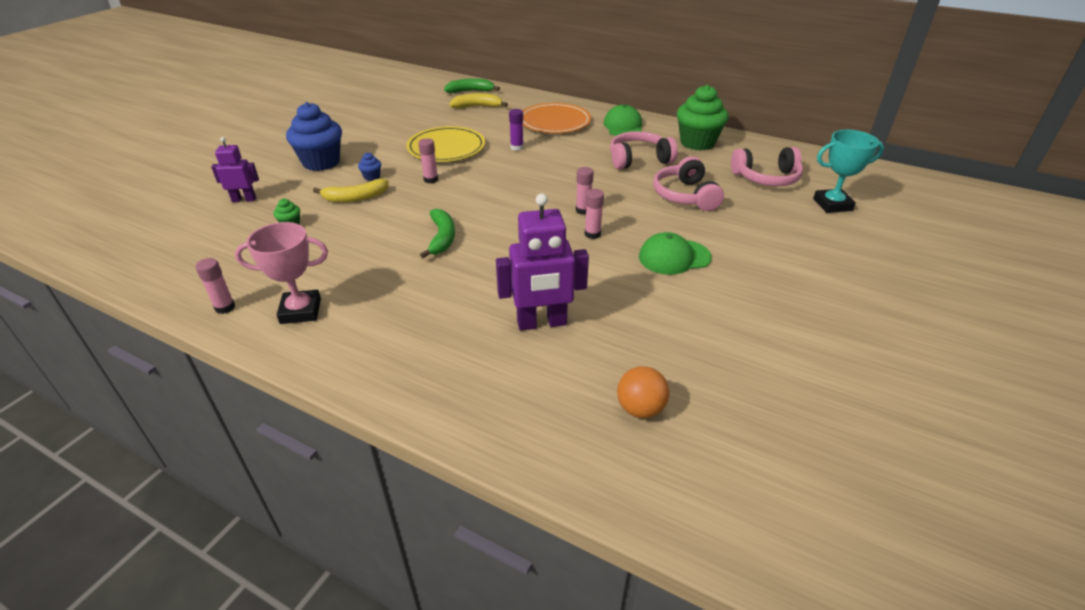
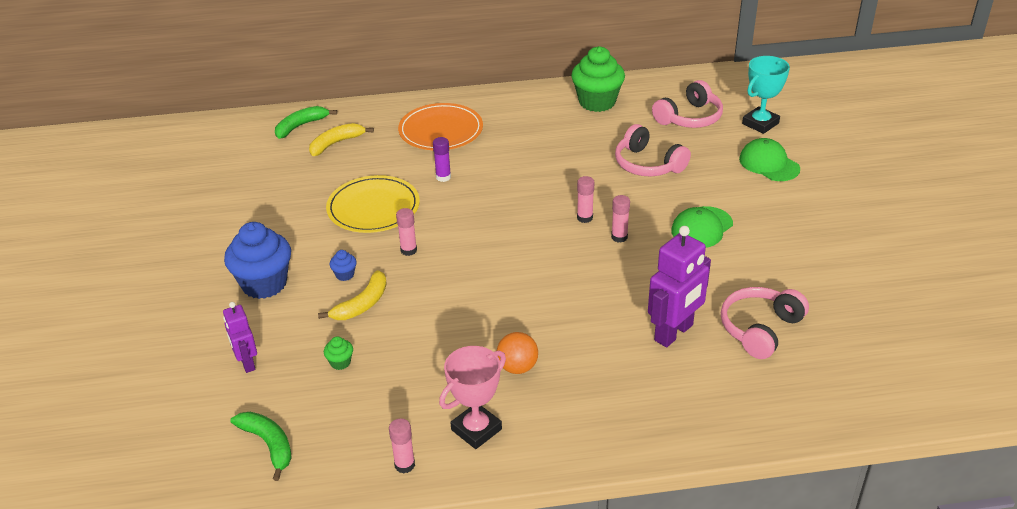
camera: 35 degrees left, 0 degrees up
(244, 199) = (247, 363): purple robot -> purple robot turned 75 degrees counterclockwise
(442, 238) = (502, 303): green banana -> green banana (269, 445)
(623, 126) = (512, 109): green cap -> green cap (769, 164)
(638, 159) = (569, 143): pink headphones -> pink headphones (760, 329)
(640, 409) = (807, 357): orange ball -> orange ball (517, 367)

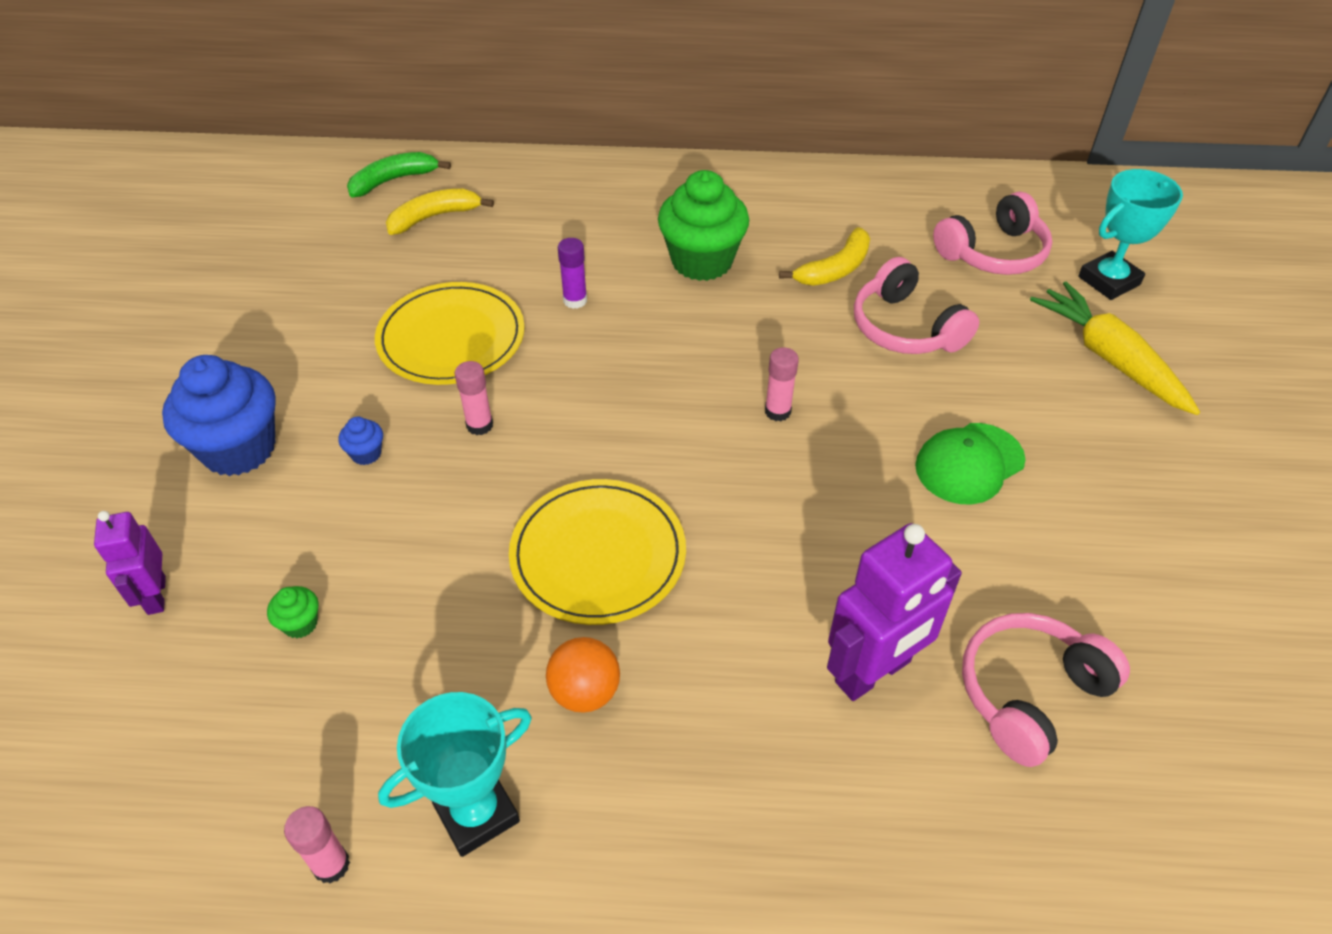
camera: 10 degrees right, 10 degrees up
(269, 445) = (127, 770): green banana -> none
(362, 304) = (373, 515): yellow banana -> yellow banana (835, 269)
(441, 130) = (596, 218): orange plate -> none
(476, 429) = (476, 813): pink trophy -> turquoise trophy
(502, 303) = (598, 555): none -> yellow plate
(597, 102) = (851, 204): green cupcake -> green cupcake (702, 261)
(619, 237) = (825, 458): pink glue stick -> none
(769, 164) = (1109, 358): green cap -> yellow carrot

